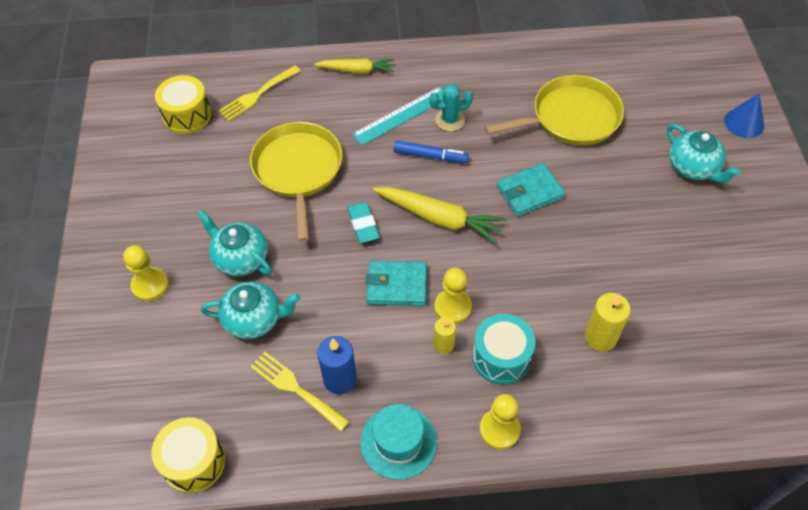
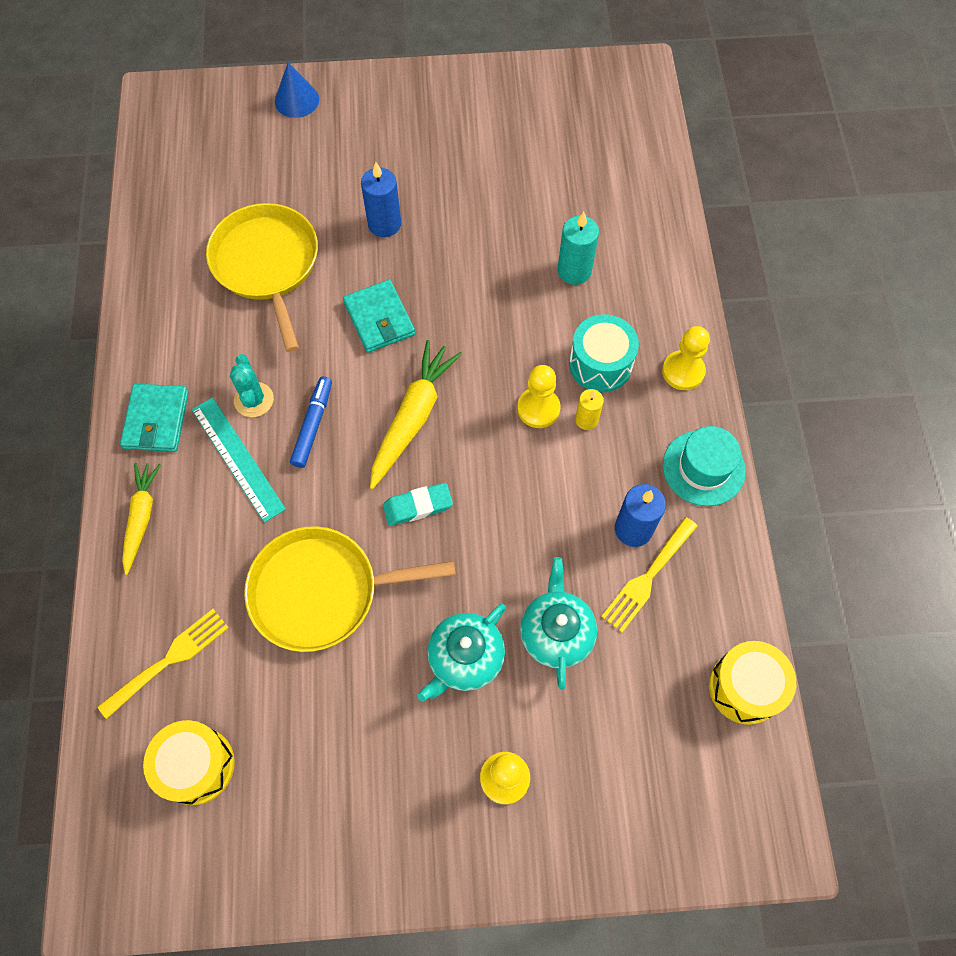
camera: 90 degrees left, 10 degrees up
(257, 95) = (169, 659): yellow fork -> yellow fork turned 90 degrees counterclockwise
(396, 285) = (508, 467): turquoise wallet -> turquoise wallet (156, 420)
(600, 337) = (574, 271): yellow candle -> turquoise candle
(625, 191) = (384, 224): none -> blue candle
(693, 168) = (357, 156): turquoise teapot -> none

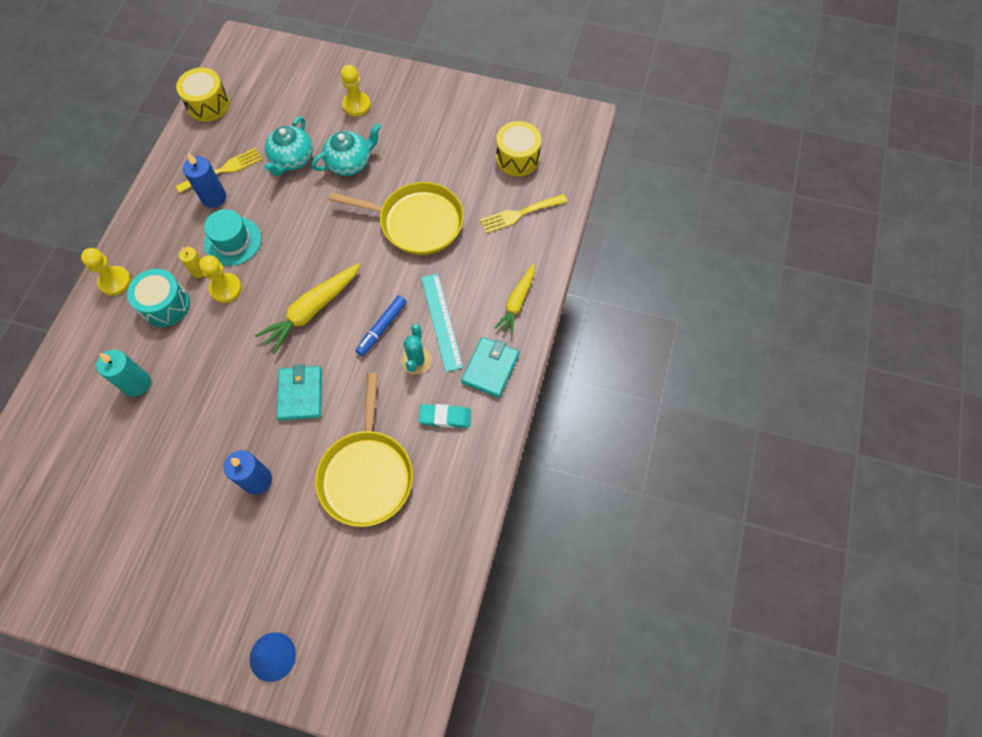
camera: 160 degrees left, 0 degrees up
(418, 506) = (336, 252): turquoise eraser -> turquoise eraser (445, 417)
(703, 468) = (147, 217): turquoise hat -> turquoise hat (233, 241)

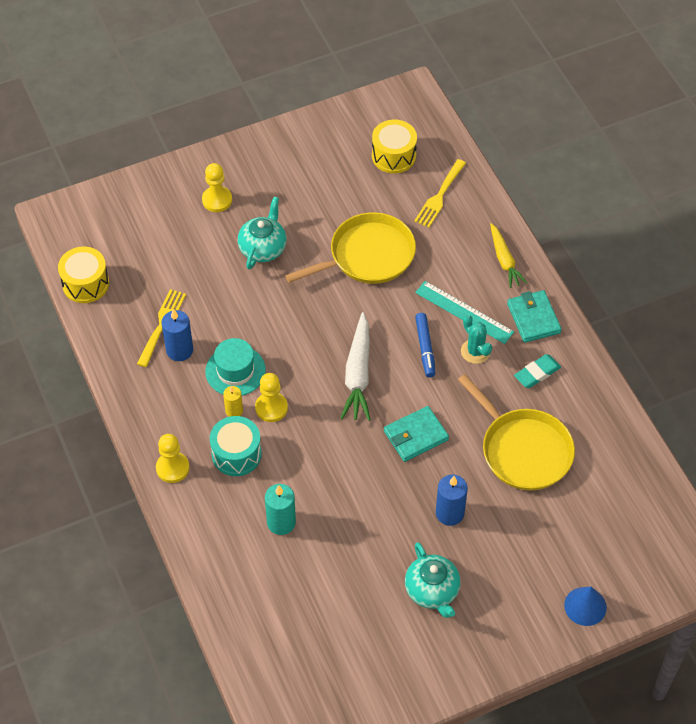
camera: 40 degrees left, 10 degrees down
(292, 159) = (211, 277): turquoise teapot -> turquoise teapot (432, 591)
(300, 394) = (416, 436): turquoise wallet -> turquoise wallet turned 75 degrees counterclockwise
(312, 310) = (358, 374): yellow carrot -> white carrot

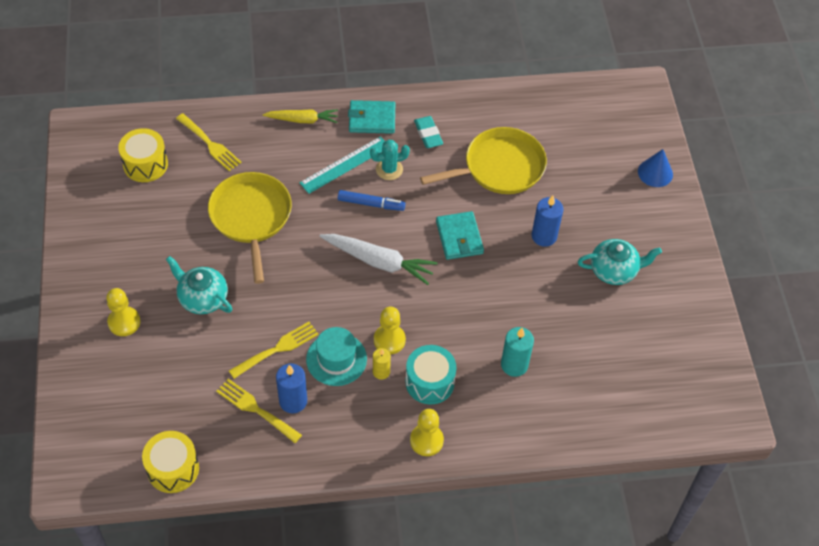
camera: 75 degrees left, 0 degrees up
(230, 321) = (277, 349): none -> yellow fork

